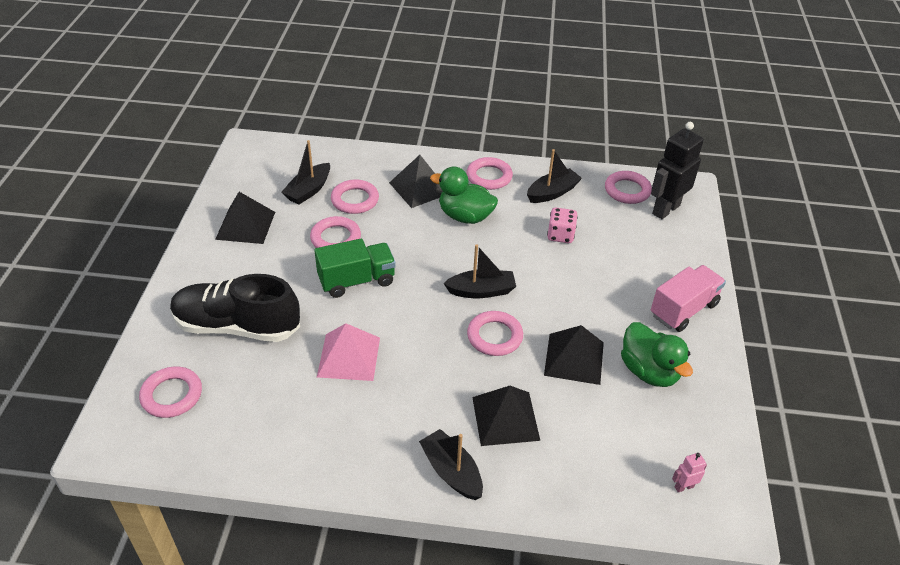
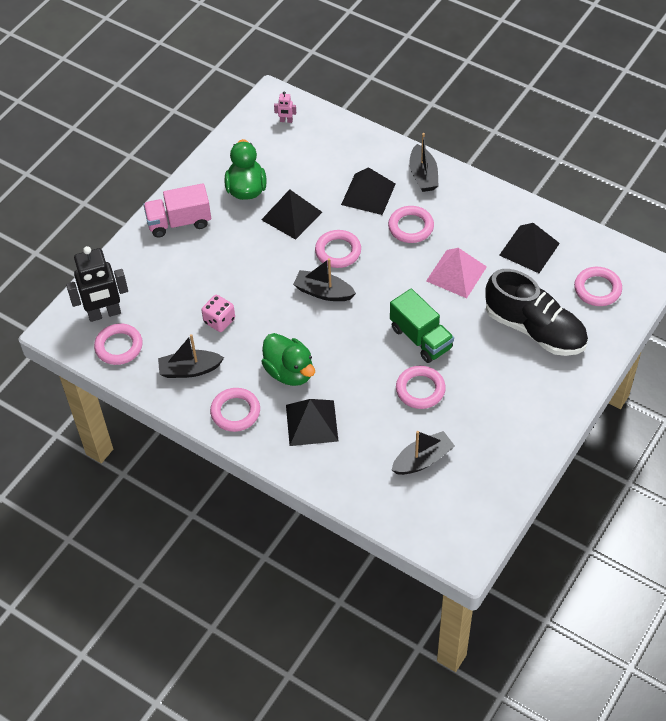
camera: 150 degrees left, 10 degrees up
(245, 225) = (499, 435): black pyramid -> black pyramid (529, 249)
(355, 200) = (382, 430): pink ring -> pink ring (411, 227)
(356, 280) = (421, 338): green truck -> green truck turned 135 degrees counterclockwise

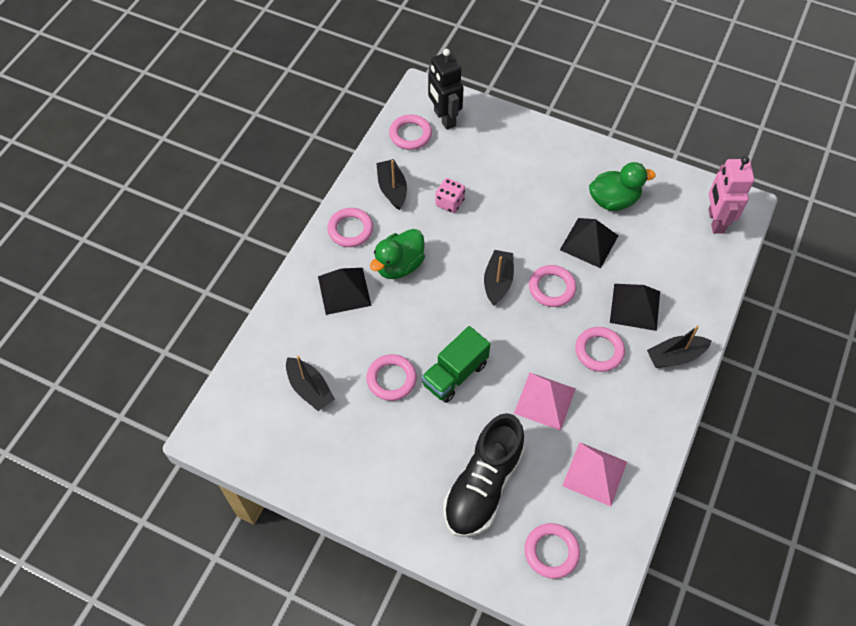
camera: 80 degrees right, 5 degrees up
(179, 222) = (559, 154): pink truck -> none
(286, 121) = (715, 221): pink robot -> pink robot, size x2.35
(529, 249) = (595, 473): black pyramid -> pink pyramid

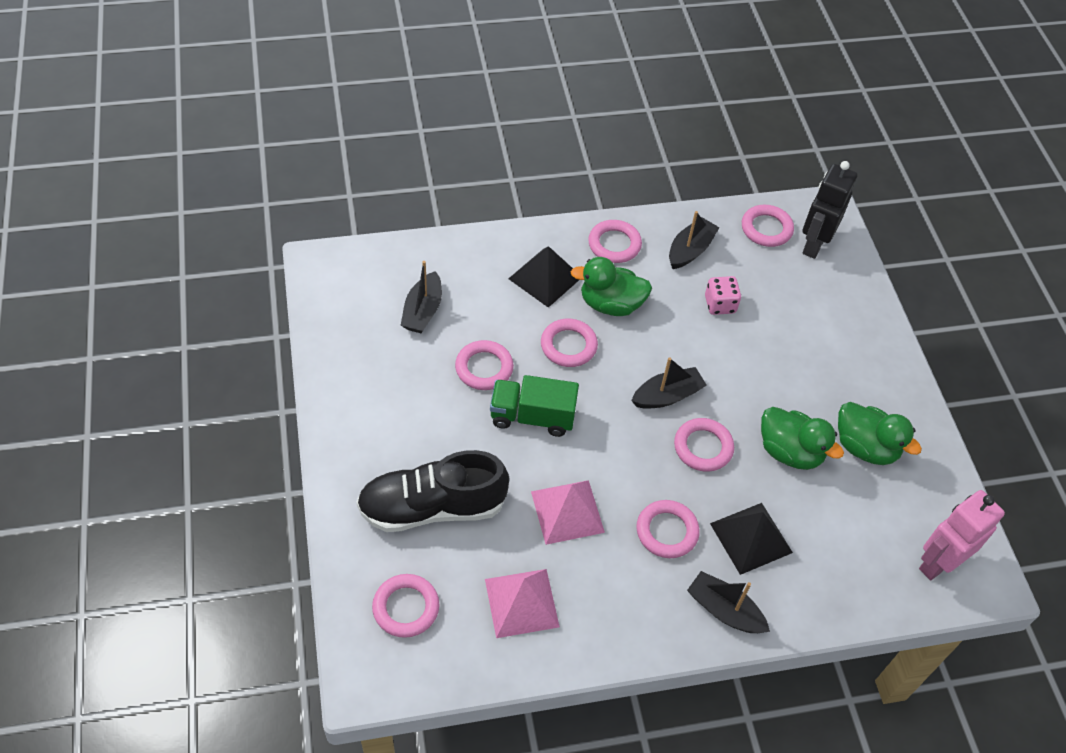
camera: 50 degrees right, 5 degrees down
(413, 314) = (568, 346): none -> pink ring
(589, 242) = (790, 452): black pyramid -> green duck

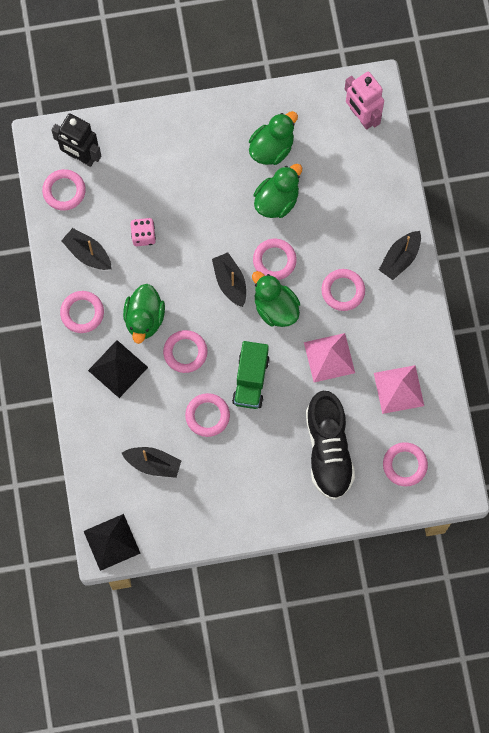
camera: 85 degrees left, 20 degrees up
(635, 447) = (275, 308): none -> green duck
(751, 538) = (346, 235): black pyramid -> black pyramid (111, 542)

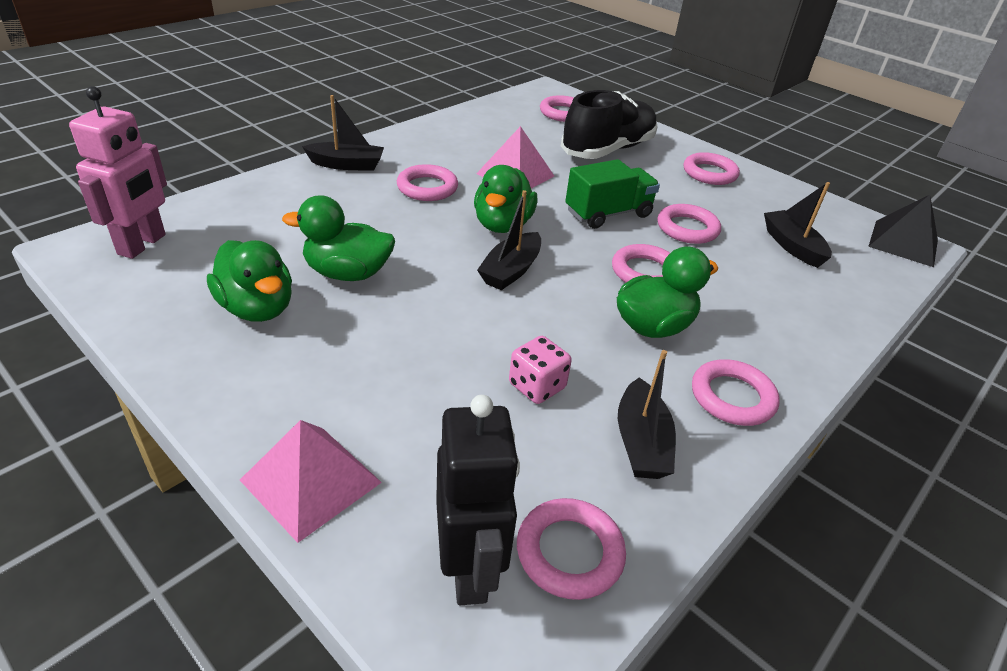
camera: 130 degrees left, 35 degrees down
(118, 368) = (746, 321): black pyramid -> none
(272, 148) = (257, 308): green duck -> green duck turned 135 degrees counterclockwise
(274, 260) = (441, 246): pink ring -> pink ring (709, 173)
(399, 389) = (497, 131): pink pyramid -> pink pyramid (310, 481)

